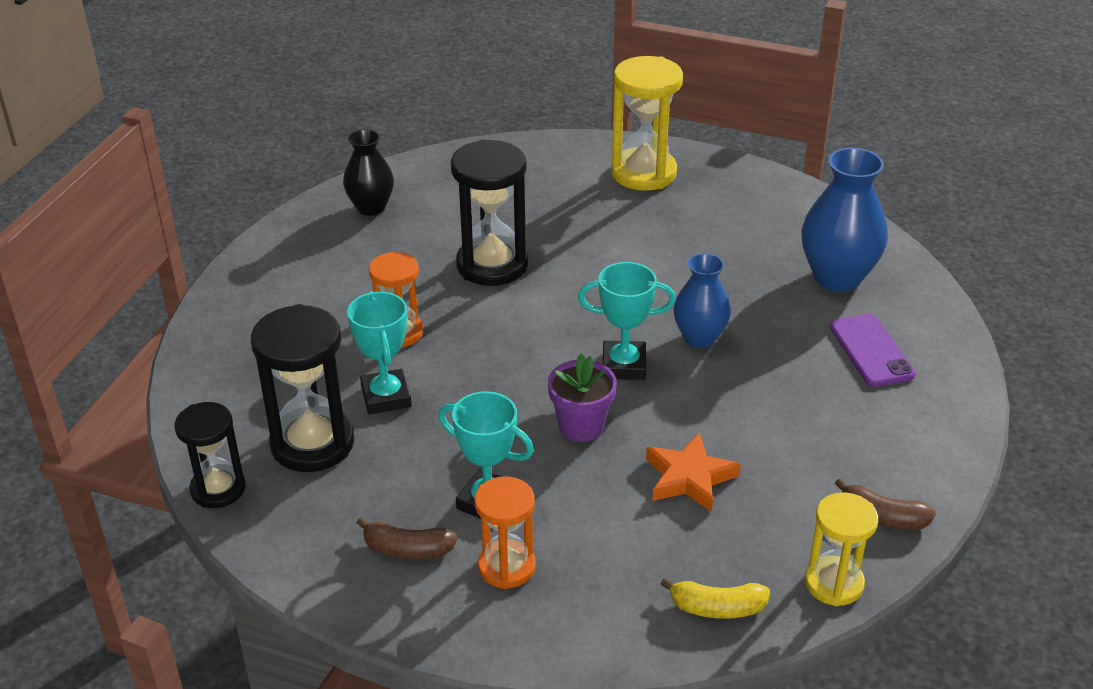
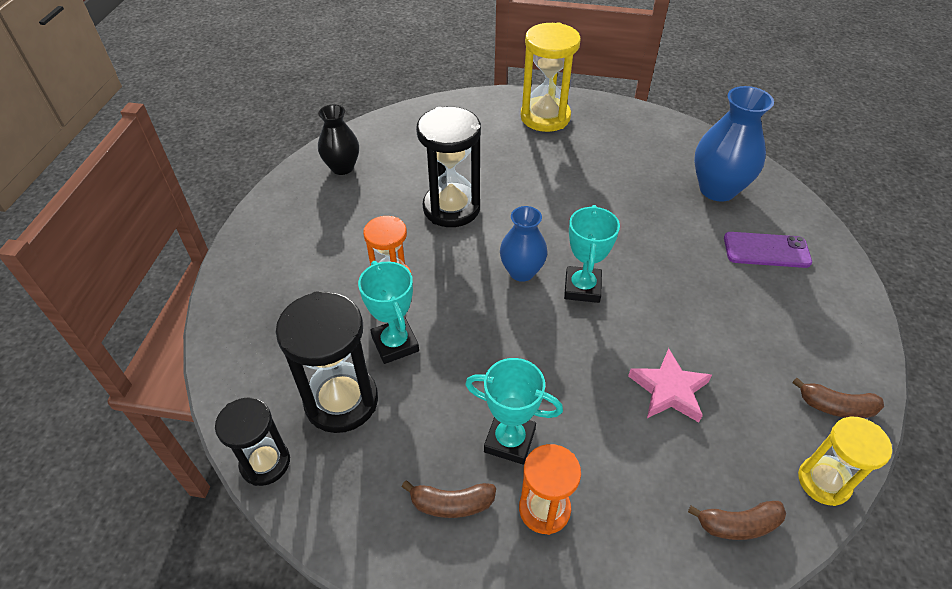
camera: 10 degrees left, 10 degrees up
(581, 426) = (566, 351): purple flower pot -> none
(624, 365) = (582, 288): turquoise trophy -> turquoise trophy turned 75 degrees counterclockwise
(689, 478) = (669, 390): orange star -> pink star
(699, 338) = (633, 255): blue vase -> blue vase (521, 272)
(717, 608) = (738, 524): yellow banana -> brown banana
(871, 351) = (766, 250): purple phone -> purple phone turned 60 degrees counterclockwise

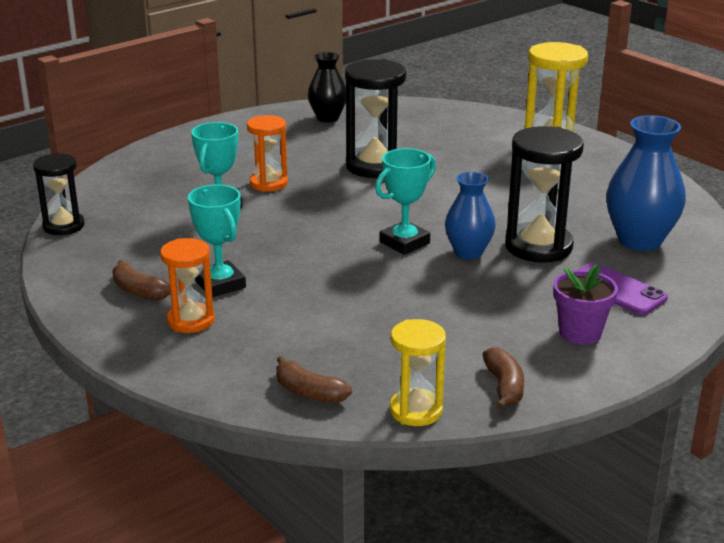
camera: 40 degrees right, 20 degrees down
(341, 401) = (145, 221): black hourglass -> black hourglass (538, 247)
(521, 272) = (371, 216): blue vase -> blue vase (468, 252)
(669, 390) = (377, 316): pink star -> none
(803, 312) = (580, 333): none -> purple flower pot
(836, 407) = (504, 387): brown banana -> brown banana turned 150 degrees counterclockwise

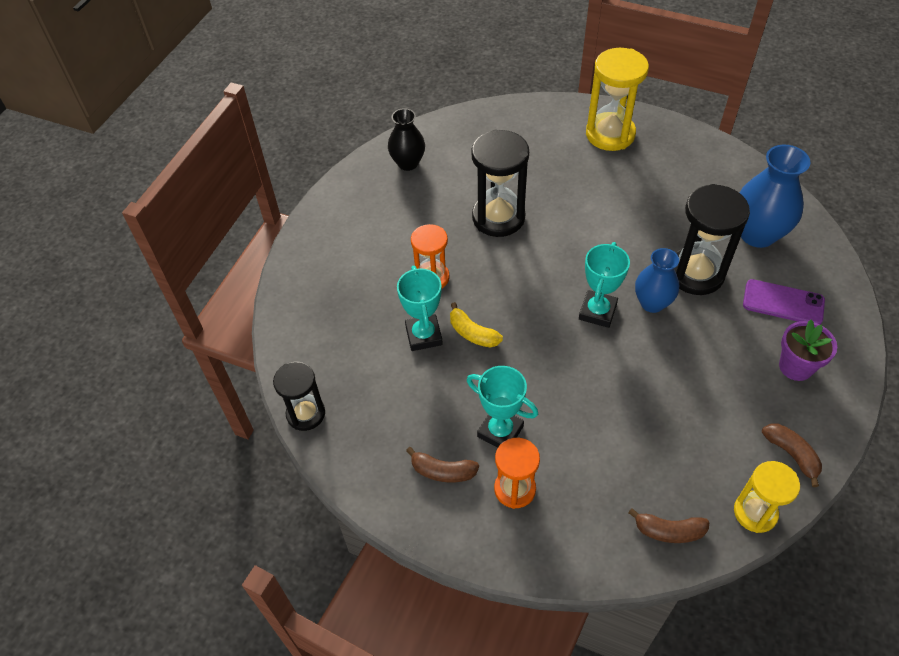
camera: 25 degrees left, 25 degrees up
(266, 223) = (472, 333): none -> yellow banana

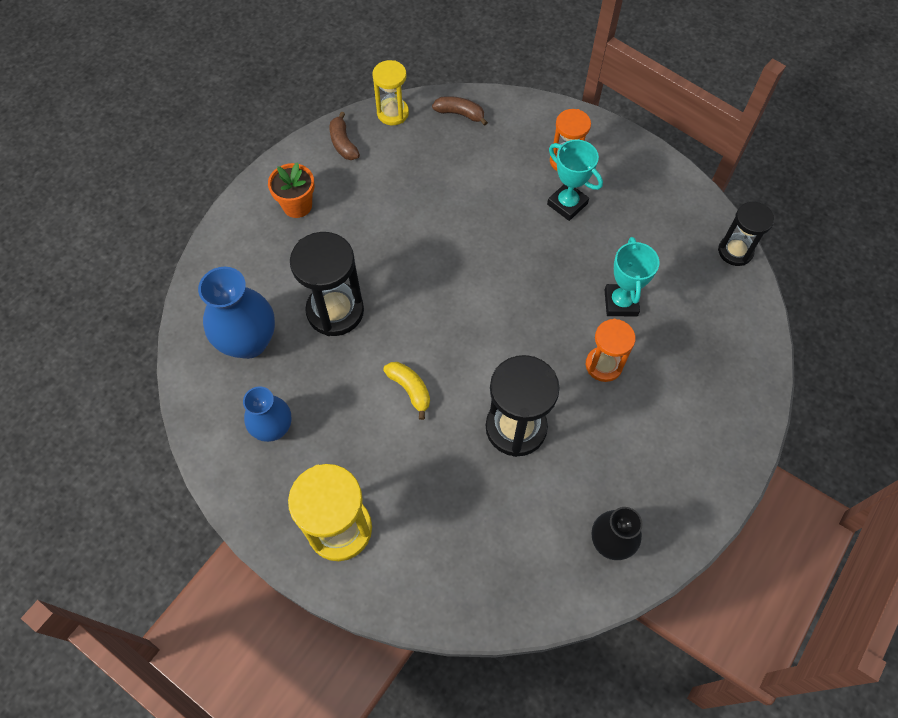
camera: 170 degrees left, 10 degrees up
(443, 471) = (620, 184): brown banana -> none
(472, 333) = (573, 295): yellow banana -> yellow banana (410, 389)
(597, 312) = (447, 291): turquoise trophy -> none
(652, 303) = (392, 289): blue vase -> blue vase (273, 428)
(783, 303) = (271, 263): purple phone -> none
(795, 366) = (297, 205): purple flower pot -> orange flower pot

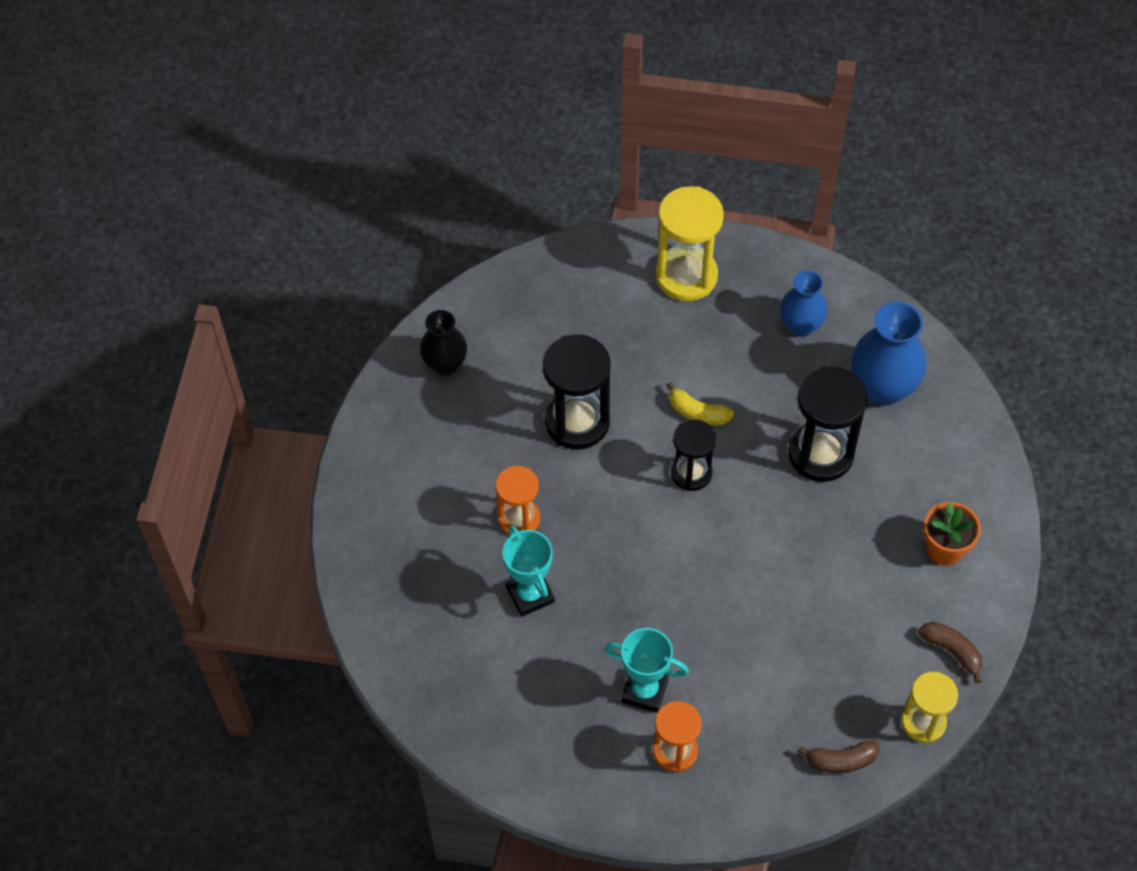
camera: 155 degrees right, 5 degrees down
(735, 251) = (424, 716): black hourglass -> black hourglass (691, 473)

